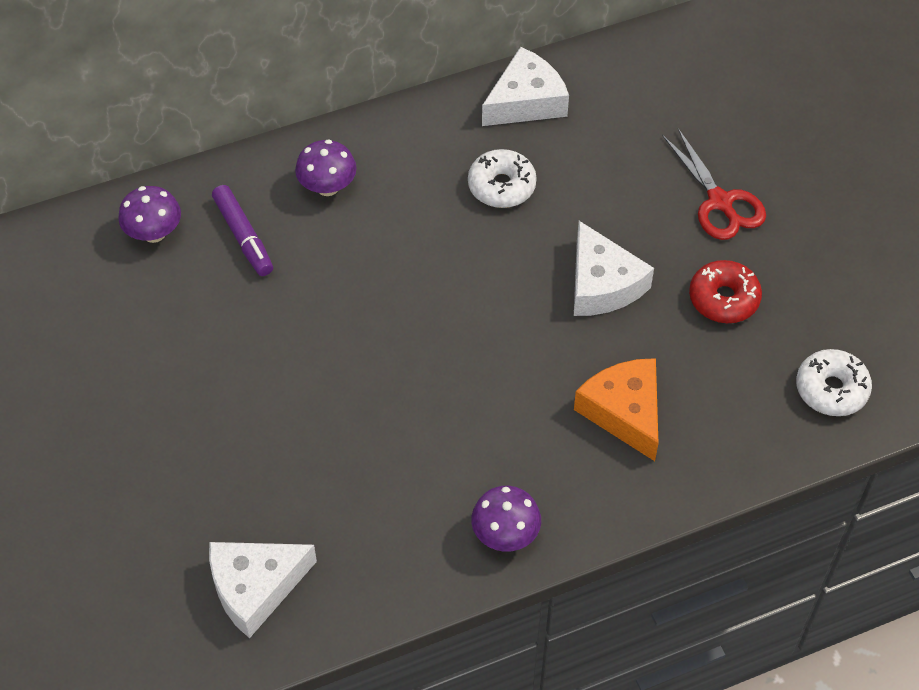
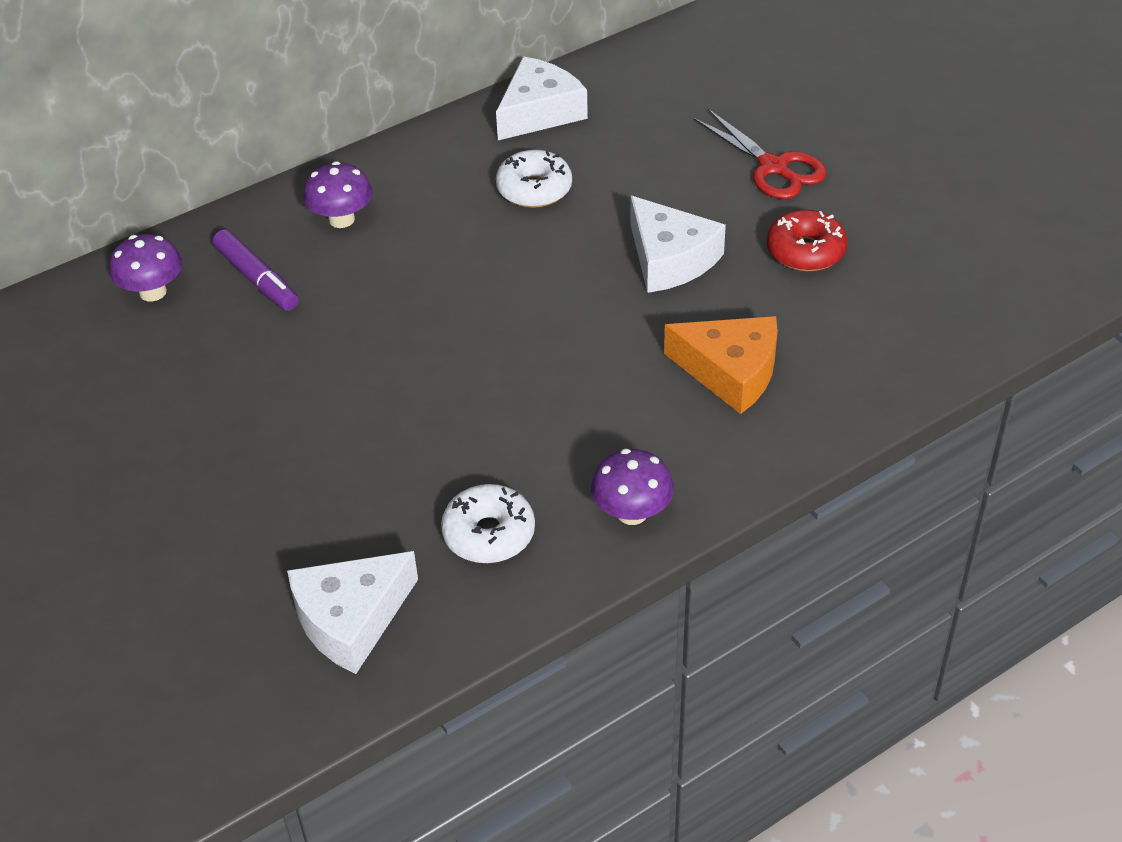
camera: 10 degrees left, 10 degrees down
(624, 412) = (731, 372): orange cheese -> orange cheese turned 150 degrees clockwise
(831, 389) = (949, 313): white donut -> white donut (489, 534)

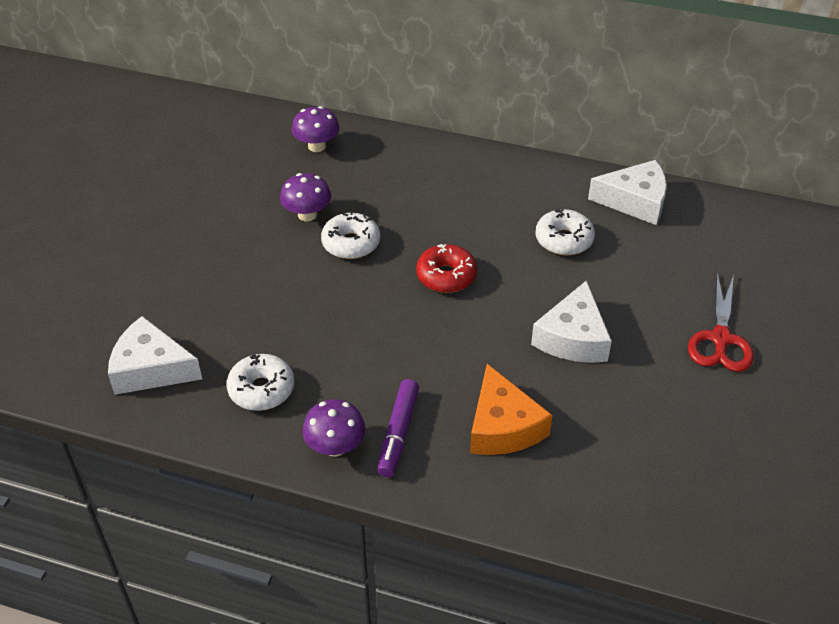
camera: 50 degrees right, 0 degrees up
(257, 279) = (366, 176): purple marker -> purple marker (398, 433)
(341, 219) = (447, 178): purple mushroom -> purple mushroom (307, 215)
(349, 347) = (351, 243): none -> white donut
(805, 251) = (657, 402): red donut -> red donut (446, 276)

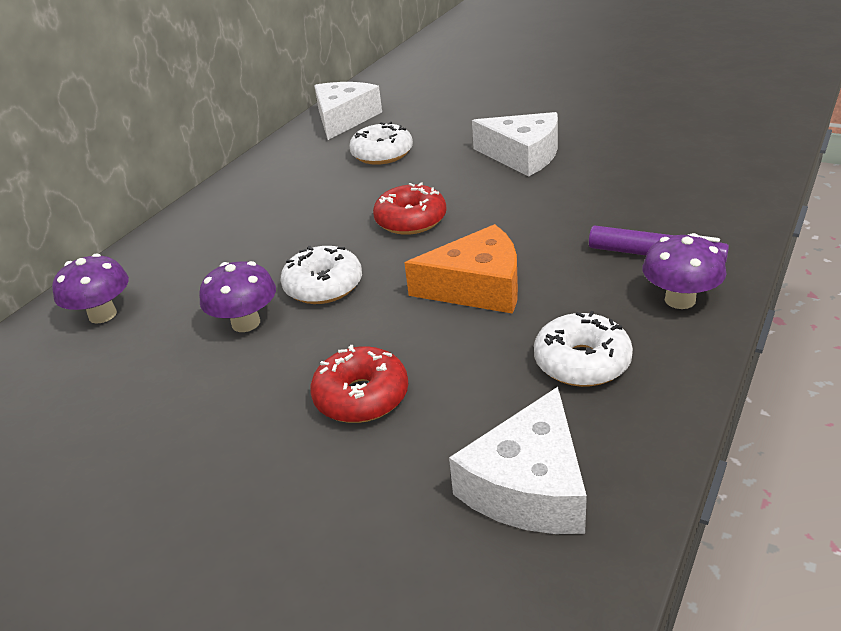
camera: 75 degrees left, 10 degrees down
(231, 284) = (361, 397): none -> red donut
(503, 426) = (642, 194): orange cheese -> orange cheese (477, 287)
(720, 339) = (536, 95): red scissors -> none

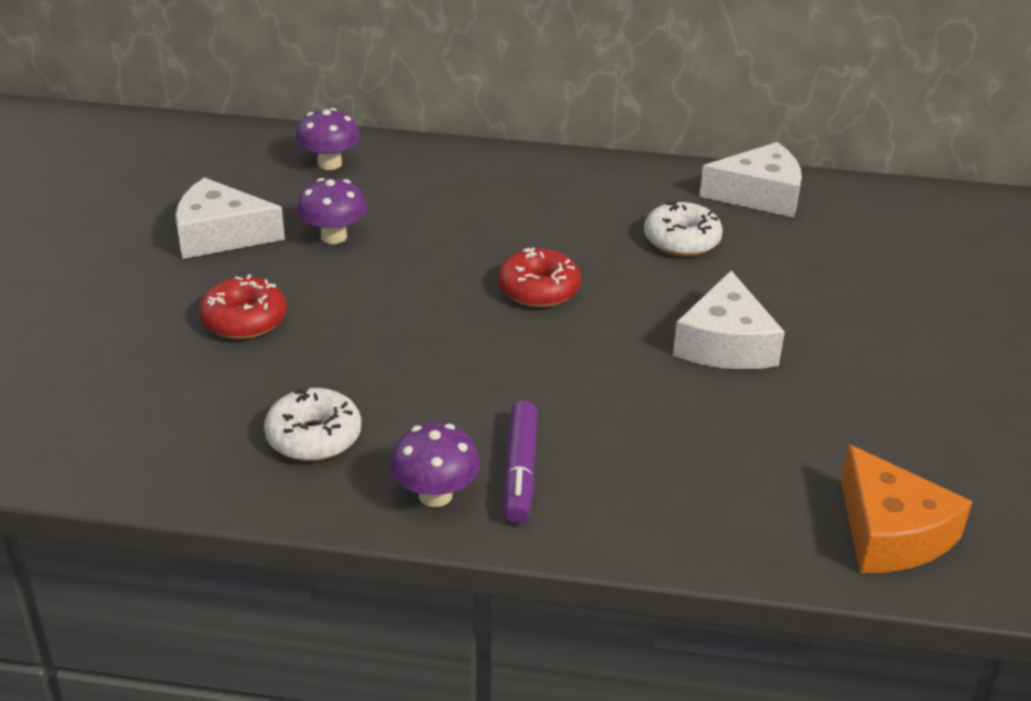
camera: 65 degrees right, 0 degrees up
(323, 286) = (401, 263): white donut -> none
(477, 287) = (424, 355): orange cheese -> orange cheese (890, 533)
(529, 486) = (147, 426): white cheese -> white cheese (220, 235)

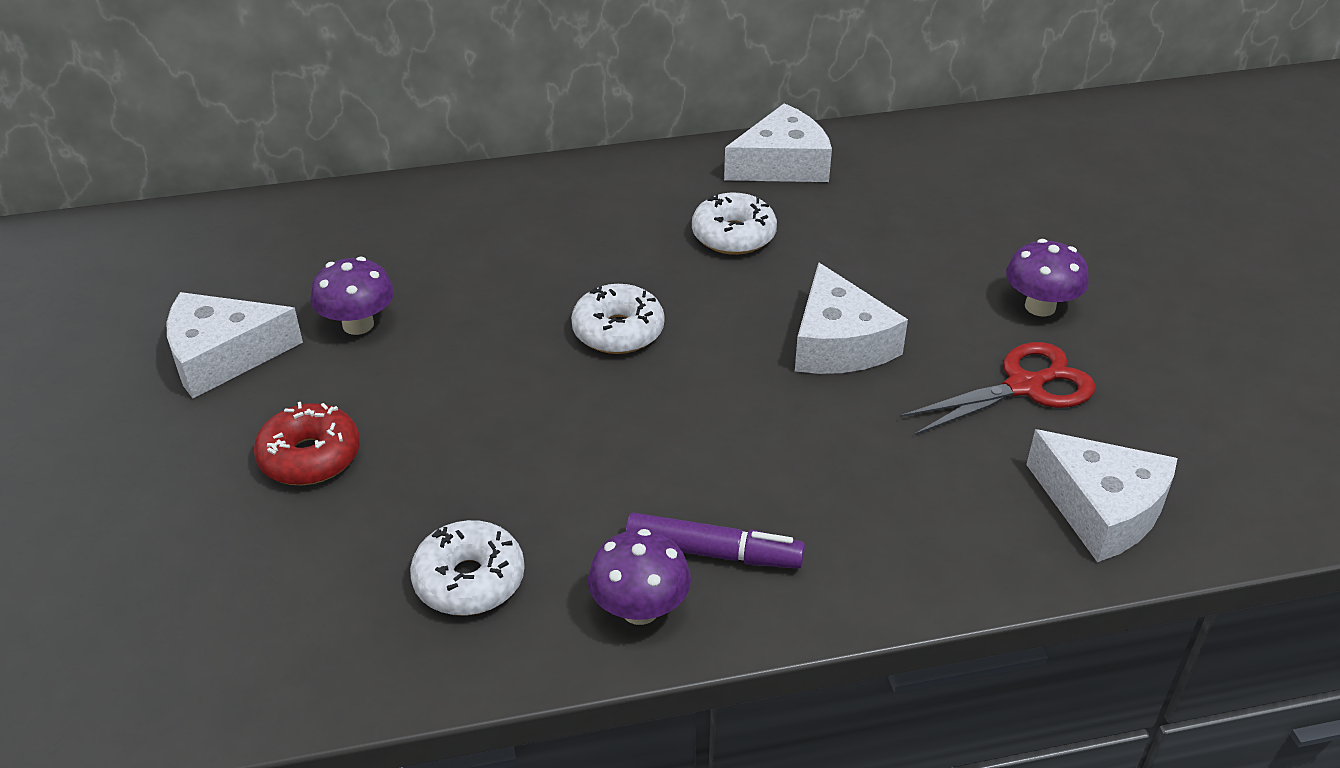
camera: 20 degrees left, 5 degrees up
(329, 164) = (304, 234): purple mushroom -> purple mushroom (1040, 306)
(520, 471) = (713, 552): purple marker -> purple marker turned 60 degrees counterclockwise
(538, 290) = (618, 331): red donut -> white donut
(877, 418) = (1024, 386): none -> red scissors
(890, 533) = (1101, 509): orange cheese -> white cheese

